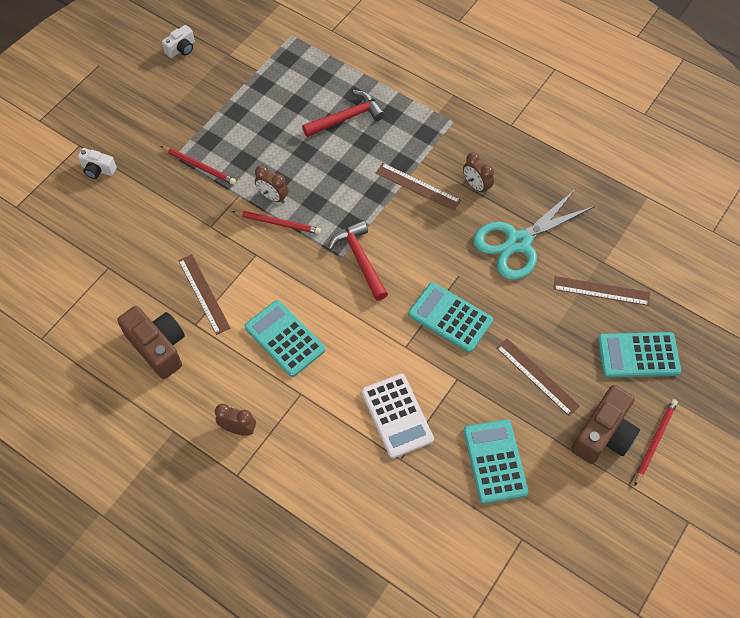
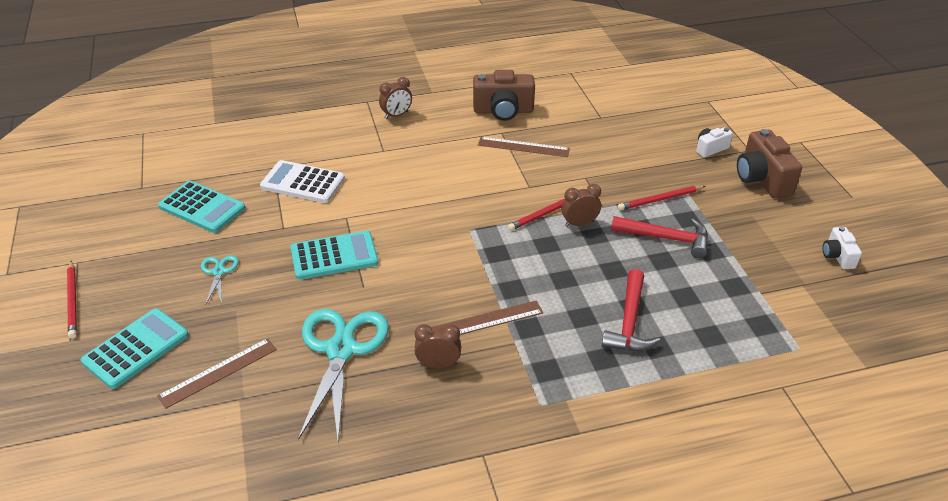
camera: 130 degrees right, 20 degrees down
(285, 338) = (435, 164): turquoise calculator -> none
(360, 259) = (454, 238): red hammer -> red hammer (666, 238)
(537, 376) = (218, 272): brown ruler -> turquoise scissors
(603, 435) = (124, 275): brown camera -> brown camera (762, 179)

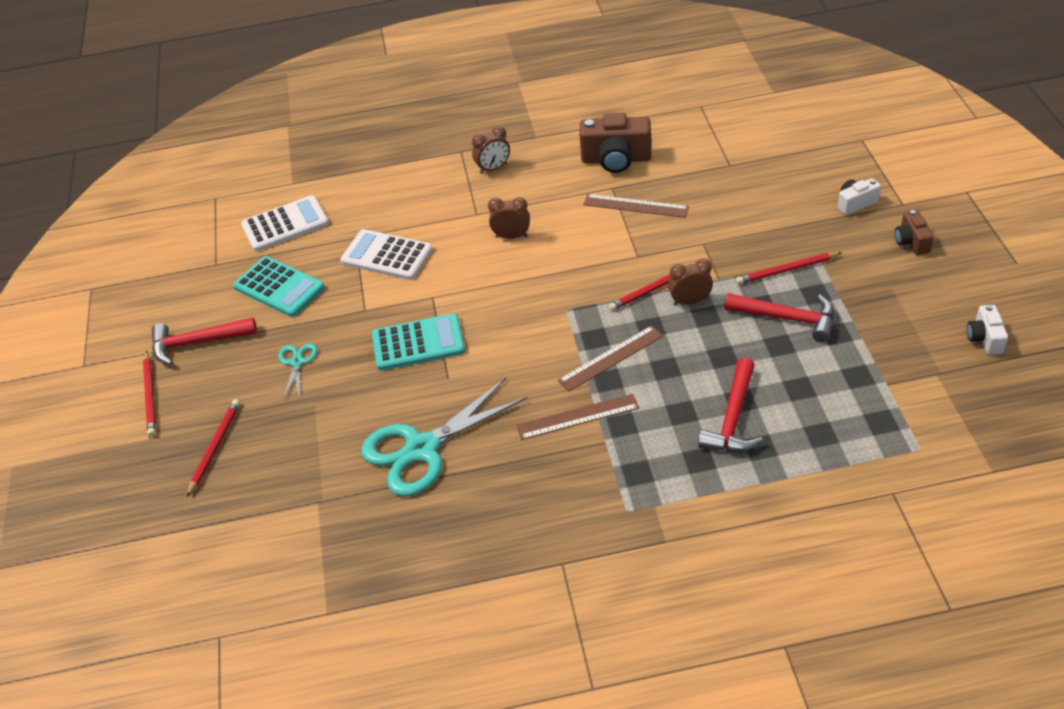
camera: 10 degrees right, 5 degrees up
(121, 254) = (197, 343): none -> red hammer
(136, 348) = (214, 447): turquoise calculator -> red pencil
(208, 155) = (285, 224): none -> white calculator
(218, 372) = (297, 474): brown ruler -> brown ruler (611, 358)
(341, 349) = (422, 449): turquoise scissors -> turquoise scissors turned 135 degrees counterclockwise
(438, 364) = (522, 466): brown clock -> brown clock (511, 236)
(762, 179) = (911, 242): brown camera -> brown camera, size x0.55

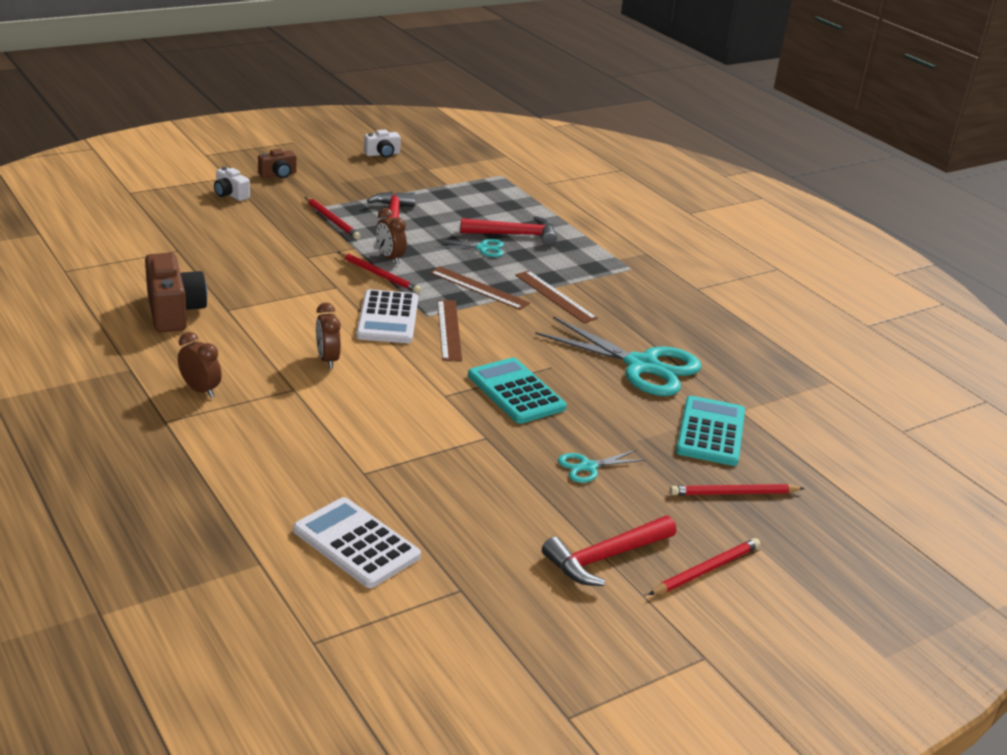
camera: 120 degrees left, 15 degrees down
(197, 343) = (605, 557): red hammer -> red hammer turned 90 degrees clockwise
(279, 287) = (479, 514): turquoise calculator -> turquoise calculator (710, 432)
(387, 256) = (389, 440): white calculator -> white calculator (388, 318)
(635, 206) = (257, 294): brown ruler -> brown ruler (449, 330)
(701, 381) = (483, 248): none -> turquoise scissors

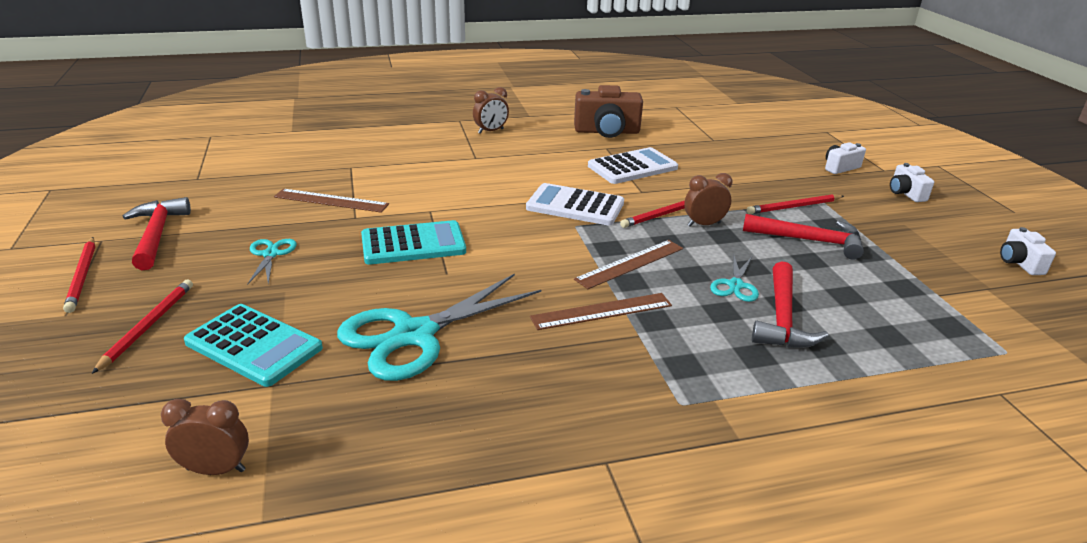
camera: 110 degrees right, 0 degrees up
(278, 174) = (905, 193): brown camera -> white camera
(327, 360) = (512, 173): brown clock -> brown clock (216, 470)
(356, 543) = (279, 155): white calculator -> white calculator (632, 167)
(449, 330) = (542, 231): brown ruler -> brown ruler (331, 201)

